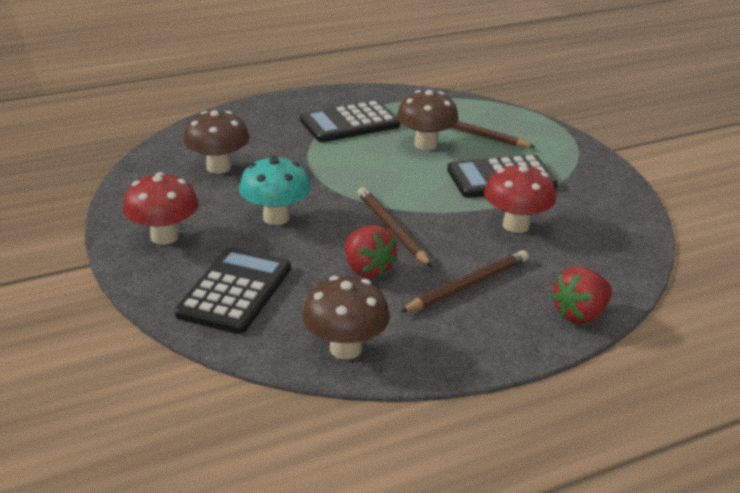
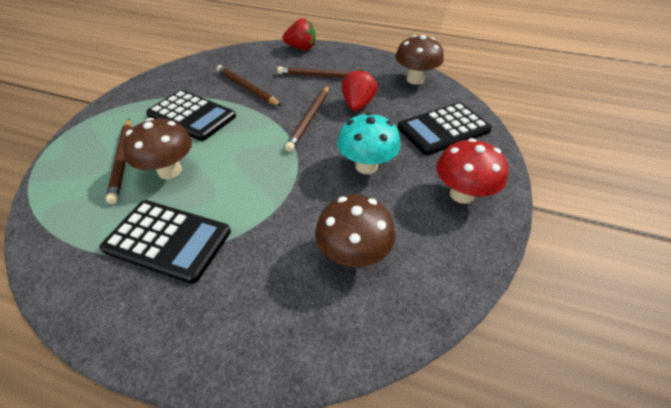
camera: 135 degrees left, 15 degrees up
(515, 225) = (247, 88): red mushroom -> brown pencil

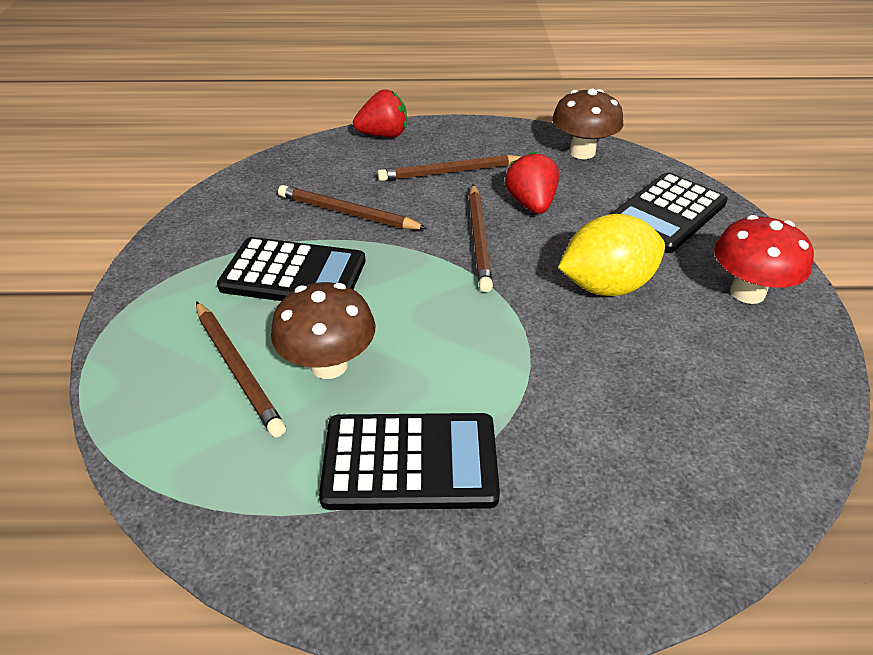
camera: 20 degrees left, 5 degrees down
(353, 254) = (673, 403): brown mushroom -> none
(366, 166) = (605, 286): turquoise mushroom -> yellow lemon

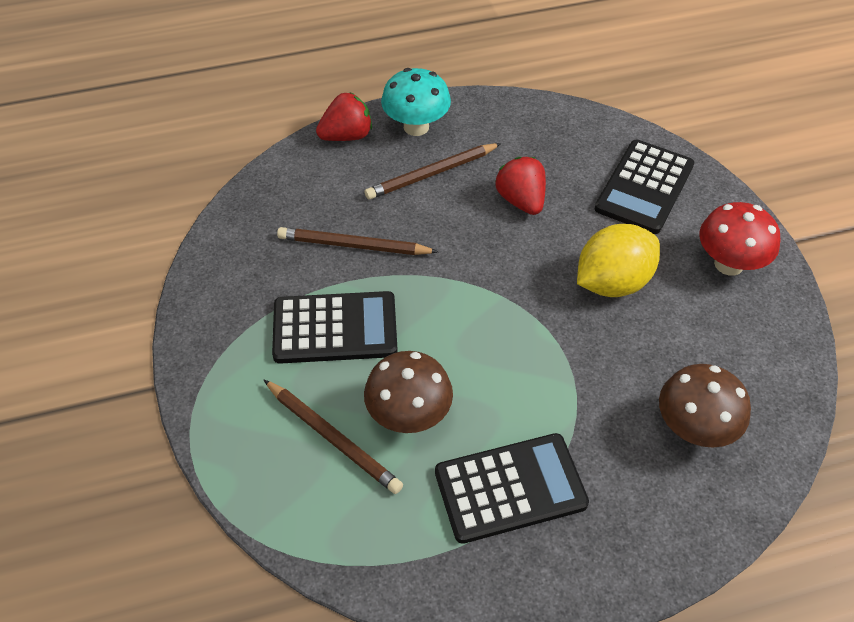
camera: 15 degrees left, 10 degrees up
(451, 137) = (416, 127): none -> turquoise mushroom
(479, 239) = (487, 252): brown pencil -> none
(582, 152) = (549, 123): brown mushroom -> brown mushroom (693, 429)

